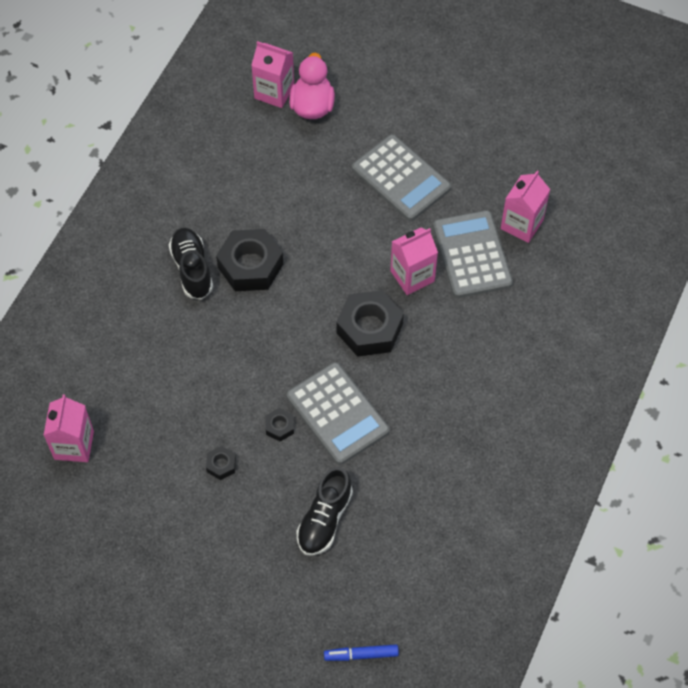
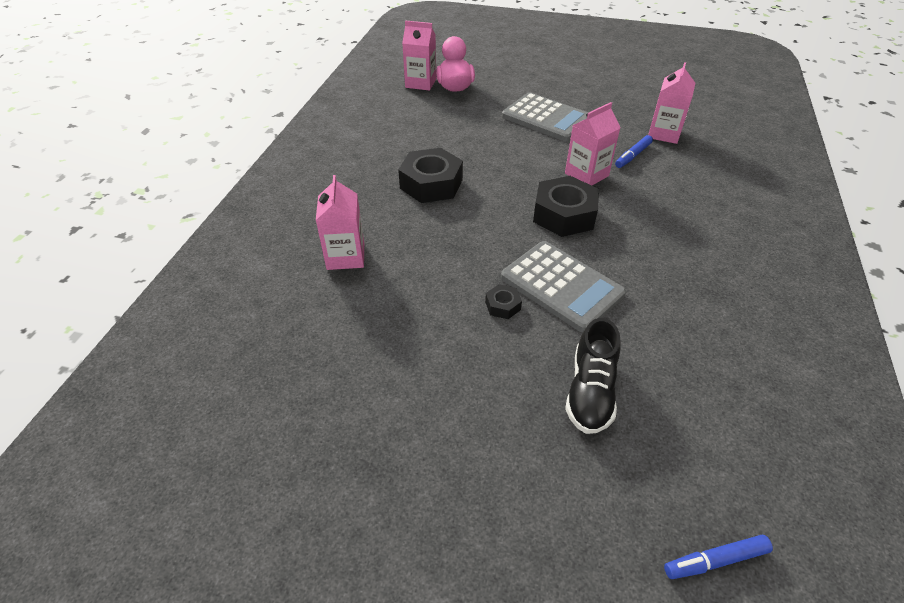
camera: 10 degrees left, 15 degrees down
(74, 445) = (262, 356): pink carton -> pink carton (345, 256)
(192, 269) = (374, 192): black shoe -> none
(221, 465) = (446, 351): black nut -> none
(472, 255) = (632, 156): grey calculator -> blue marker

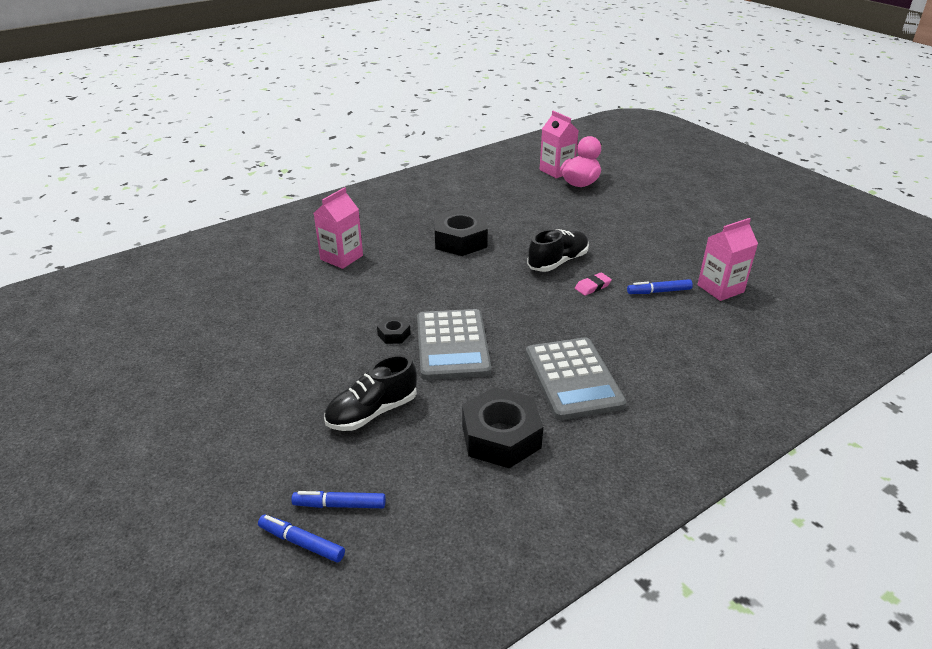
camera: 40 degrees right, 10 degrees down
(534, 166) = (557, 262): none -> black shoe
(546, 118) = (624, 234): grey calculator -> grey calculator (573, 379)
(564, 215) = (528, 304): black nut -> black nut (501, 436)
(586, 175) = (592, 286): pink carton -> pink eraser
(690, 498) = (339, 505): none -> blue marker

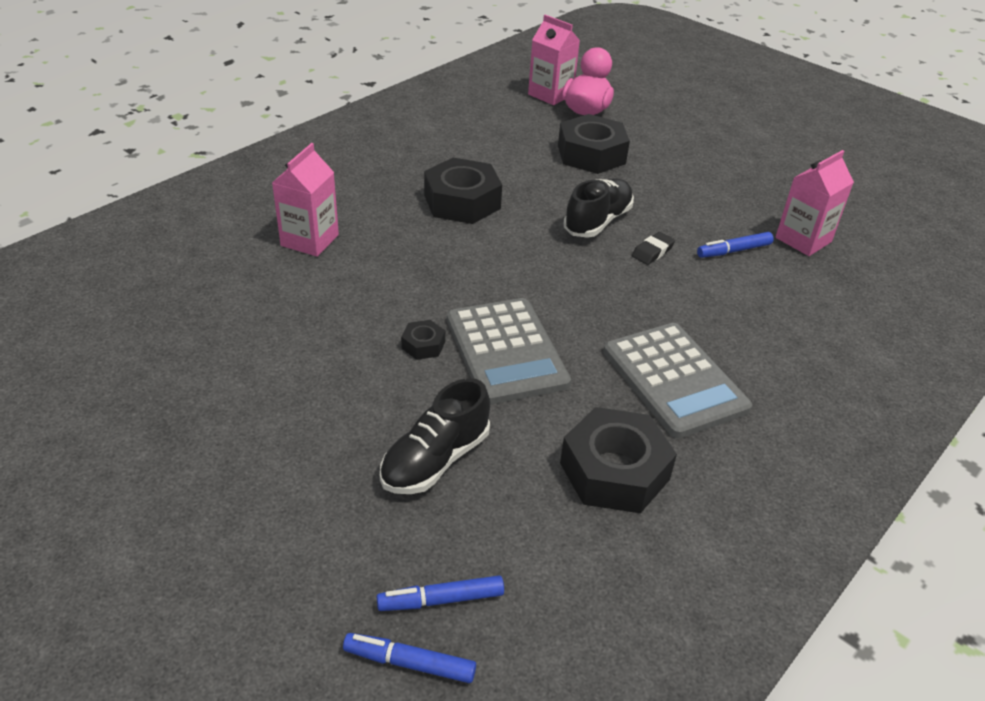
camera: 15 degrees left, 5 degrees up
(571, 214) = (591, 154): none -> black nut
(592, 286) = (652, 251): pink eraser -> black eraser

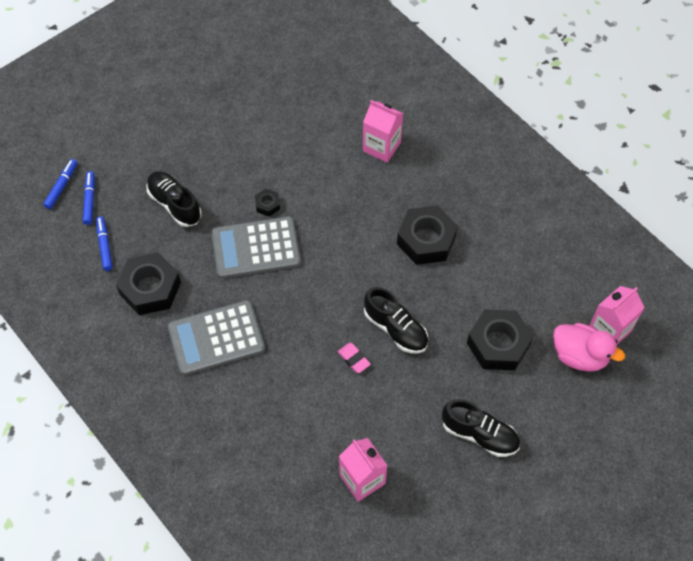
camera: 100 degrees right, 20 degrees up
(652, 251) = (354, 359): black eraser -> pink eraser
(704, 166) = (479, 434): none -> black shoe
(733, 251) = (351, 419): blue marker -> blue marker (105, 246)

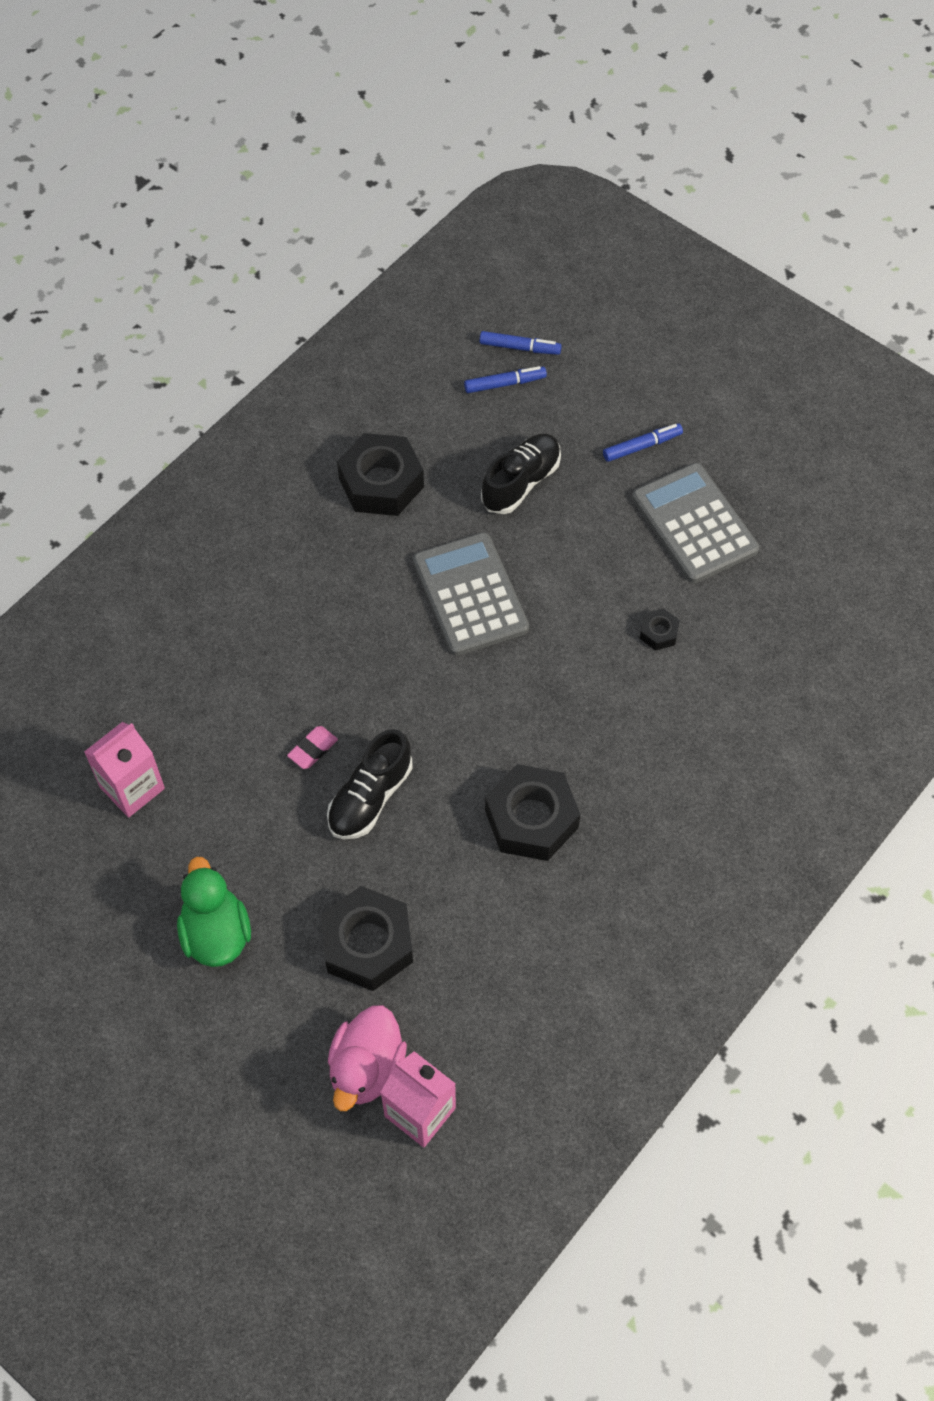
camera: 80 degrees right, 0 degrees up
(105, 246) = (437, 417): blue marker -> blue marker (642, 446)
(216, 338) = (318, 574): grey calculator -> grey calculator (694, 524)
(267, 205) = (546, 596): black nut -> black nut (658, 633)
(381, 147) = (689, 732): pink carton -> none
(479, 434) = (216, 933): black shoe -> green duck

